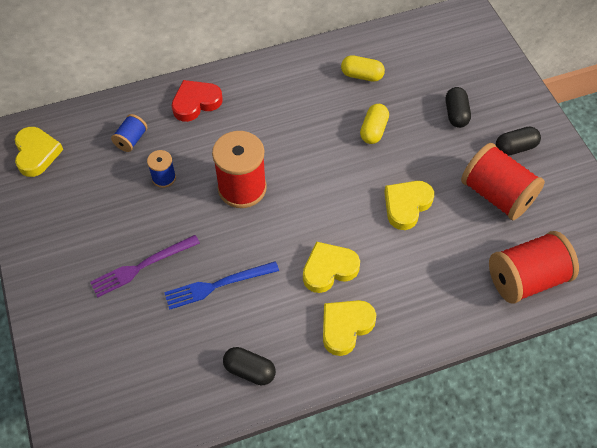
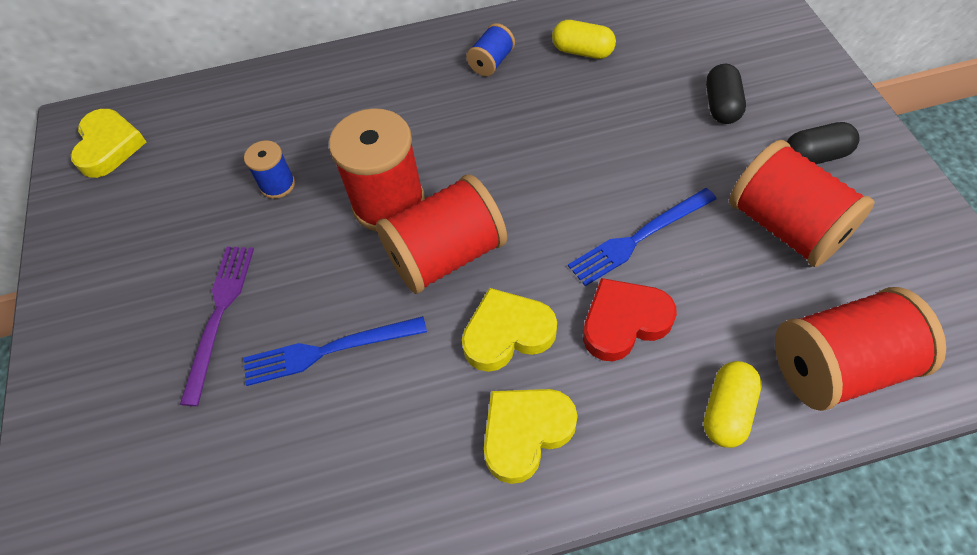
camera: 10 degrees right, 0 degrees up
(131, 140) = (242, 131): blue spool -> blue spool (491, 62)
(142, 266) = (219, 315): purple fork -> purple fork turned 120 degrees clockwise
(196, 103) = (341, 84): red heart -> red heart (624, 322)
(249, 370) = (357, 500): black capsule -> none
(285, 221) = (446, 255): none -> red spool
(373, 130) = (594, 126): yellow capsule -> yellow capsule (727, 411)
(406, 205) = (639, 238): yellow heart -> blue fork

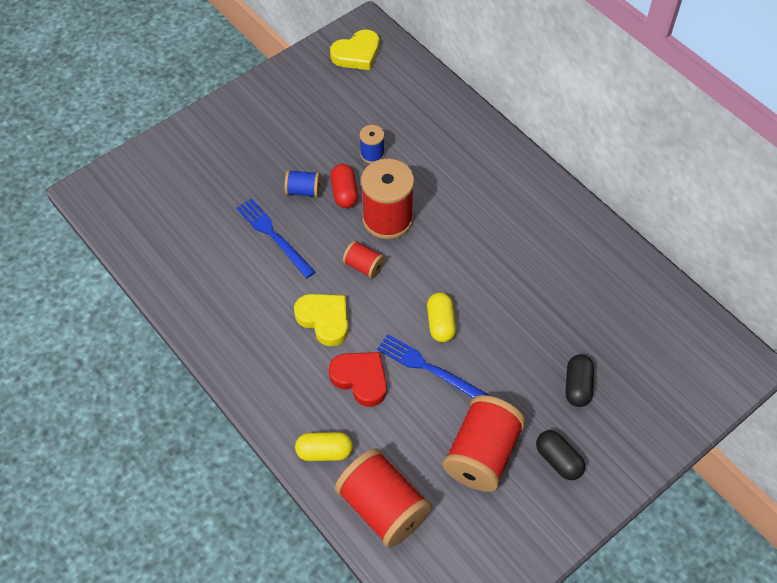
camera: 60 degrees right, 0 degrees up
(219, 315) = (271, 173): purple fork -> none
(316, 237) = (344, 193): none -> red capsule
(446, 255) = (364, 266): red spool -> red spool, size x0.50
(491, 62) = (541, 226): blue spool -> blue spool (303, 191)
(525, 433) = (266, 352): yellow heart -> none
(582, 51) = (585, 279): yellow capsule -> yellow capsule (440, 323)
(721, 106) = (577, 386): black capsule -> black capsule turned 60 degrees counterclockwise

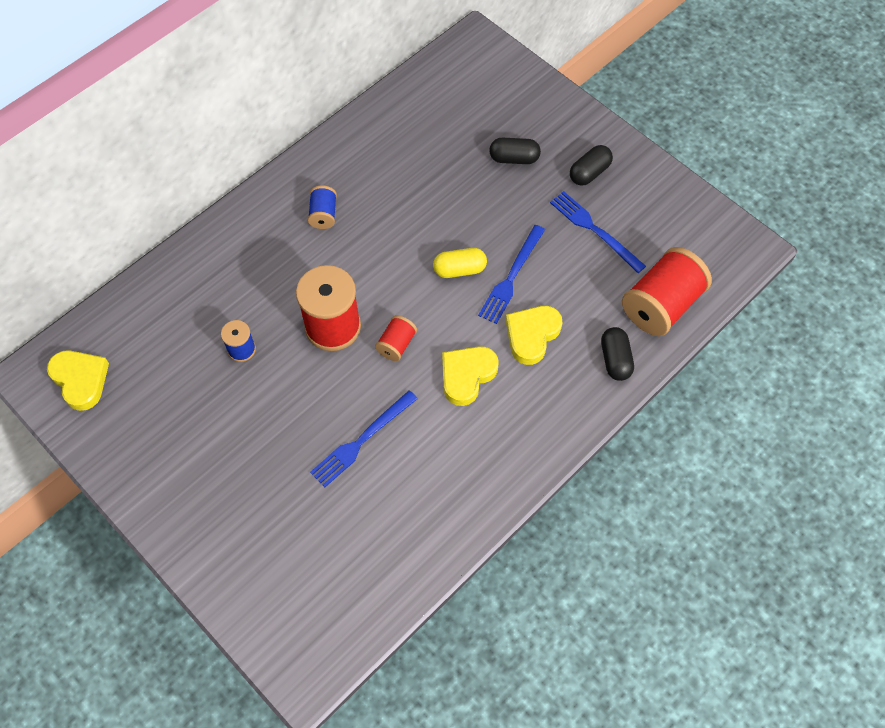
camera: 95 degrees left, 5 degrees up
(303, 191) = (296, 416): blue spool -> blue spool (323, 215)
(324, 452) = (615, 359): yellow capsule -> black capsule
(344, 193) = (298, 373): red capsule -> none
(360, 379) = (532, 335): red heart -> yellow heart
(482, 454) = (594, 230): red spool -> blue fork

